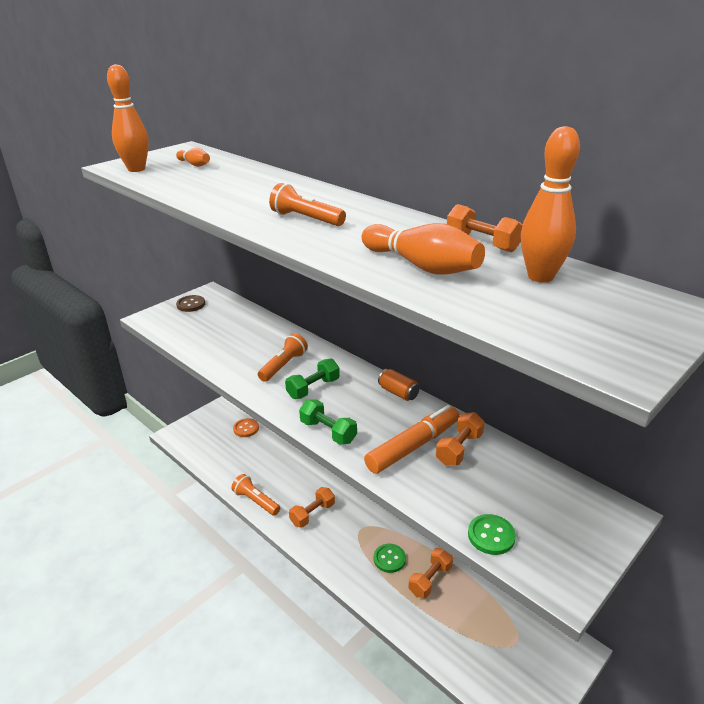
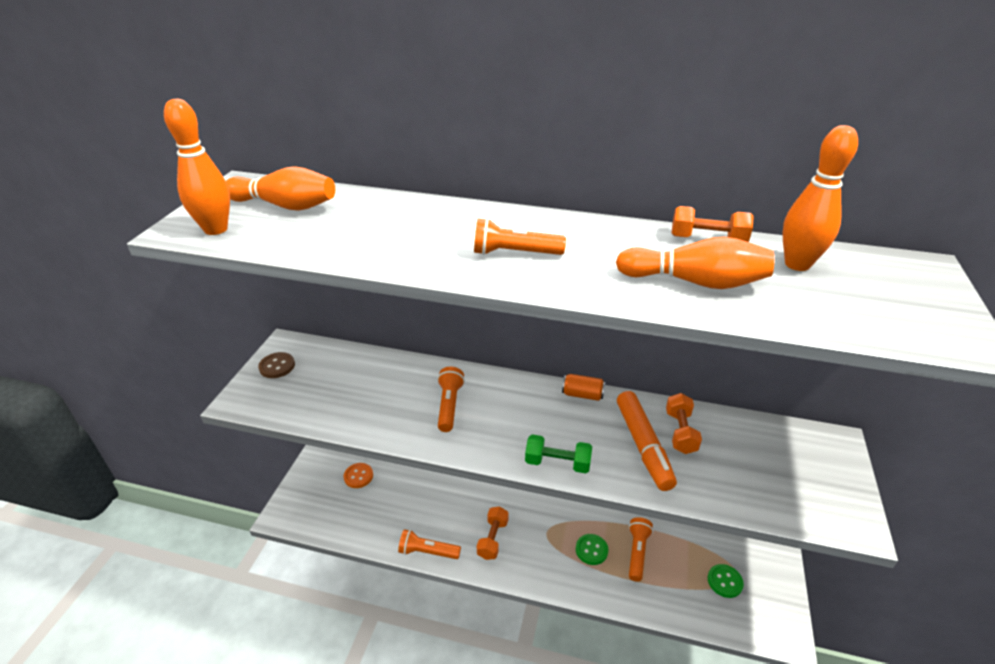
camera: 30 degrees left, 5 degrees up
(194, 164) = (285, 206): orange bowling pin -> orange bowling pin, size x1.85
(313, 388) = (501, 420): green dumbbell -> none
(413, 446) = (643, 446): orange marker -> orange marker turned 150 degrees clockwise
(430, 579) = (637, 552): orange dumbbell -> orange flashlight
(491, 535) = (773, 505): green button -> green button (724, 581)

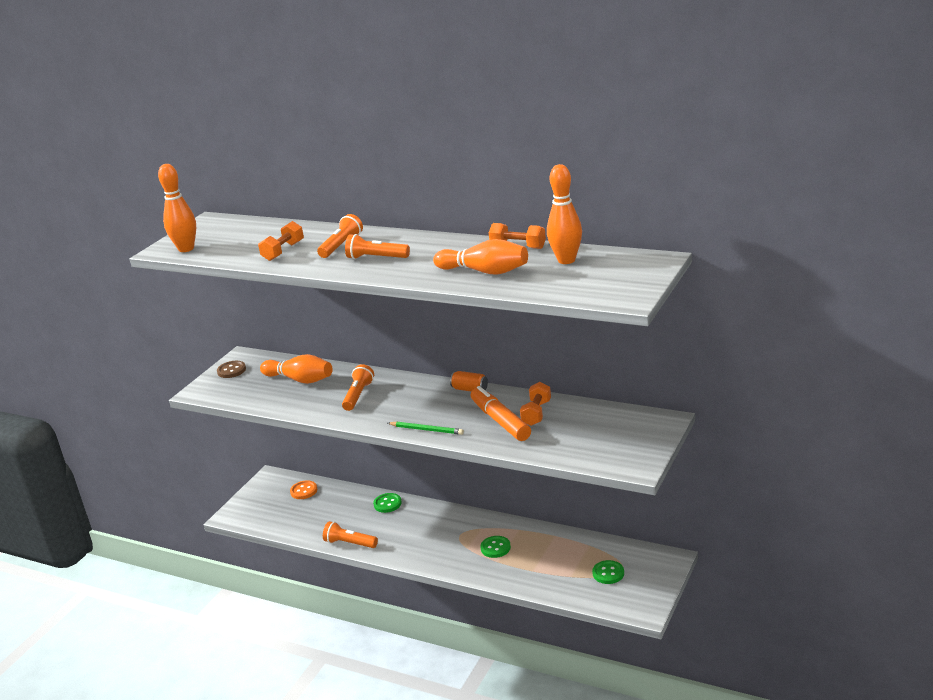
camera: 15 degrees right, 10 degrees down
(285, 206) = (235, 233): orange bowling pin -> orange bowling pin (300, 379)
(455, 491) = (387, 504): none -> green button
(493, 539) = (409, 537): orange dumbbell -> orange dumbbell (283, 251)
(557, 463) = (426, 430): green dumbbell -> green pencil
(637, 552) = (537, 551): orange flashlight -> orange flashlight (341, 246)
(643, 446) = (500, 421): orange marker -> orange marker turned 150 degrees clockwise

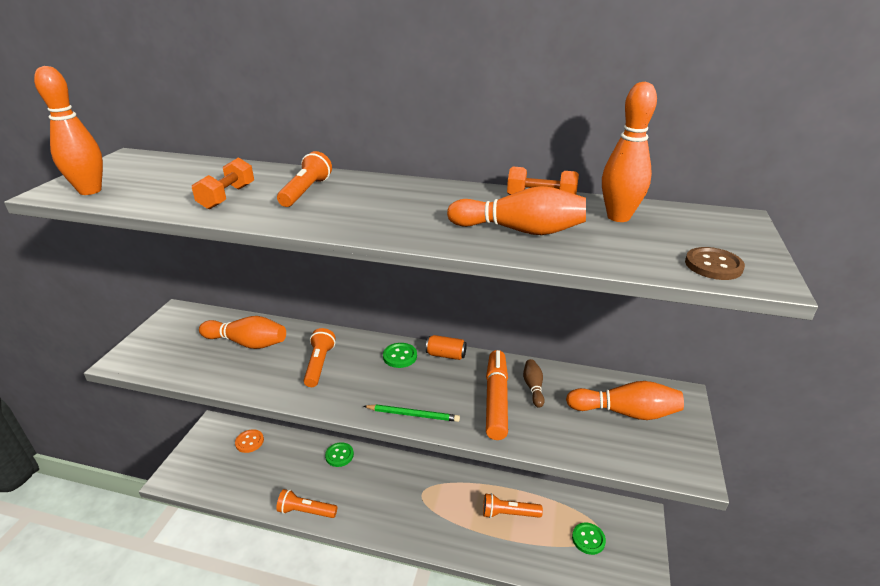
camera: 15 degrees left, 5 degrees up
(231, 370) = (165, 331): brown button -> brown button (713, 265)
(376, 258) = (359, 208): orange flashlight -> orange flashlight (508, 513)
(495, 548) = (463, 509): green button -> green button (400, 356)
(500, 421) = (496, 399): orange marker -> orange marker turned 45 degrees clockwise
(536, 413) = (533, 387): orange dumbbell -> brown bowling pin
(607, 431) = (625, 412): none -> orange bowling pin

